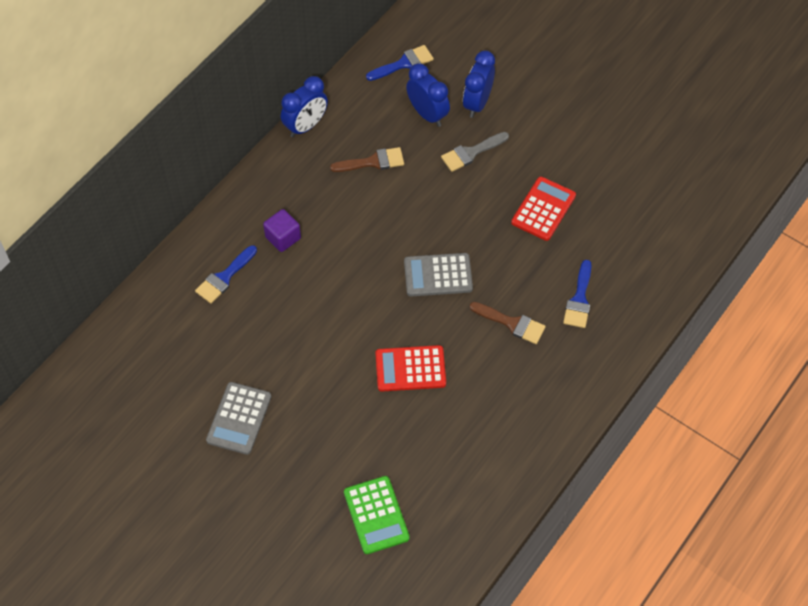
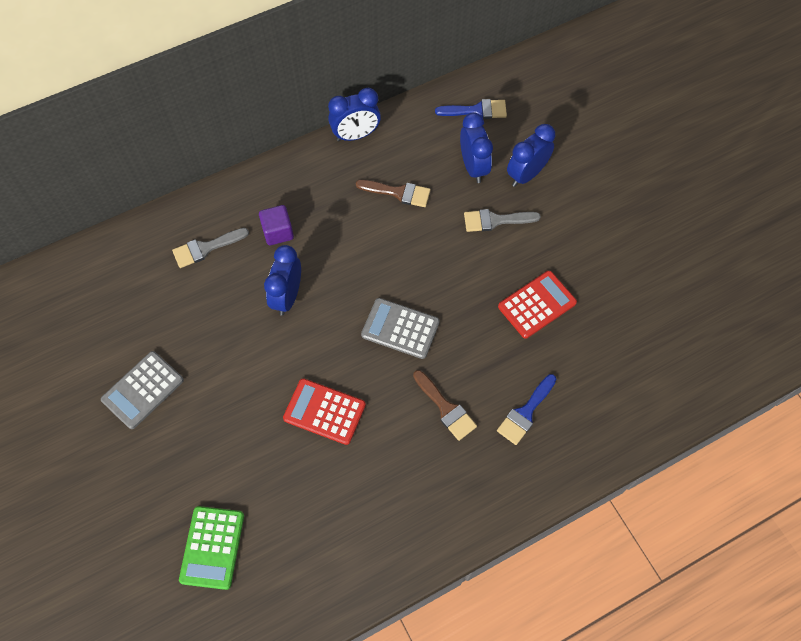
camera: 25 degrees right, 5 degrees up
(224, 277) = (206, 248): blue brush -> grey brush
(323, 288) = (287, 296): none -> blue clock

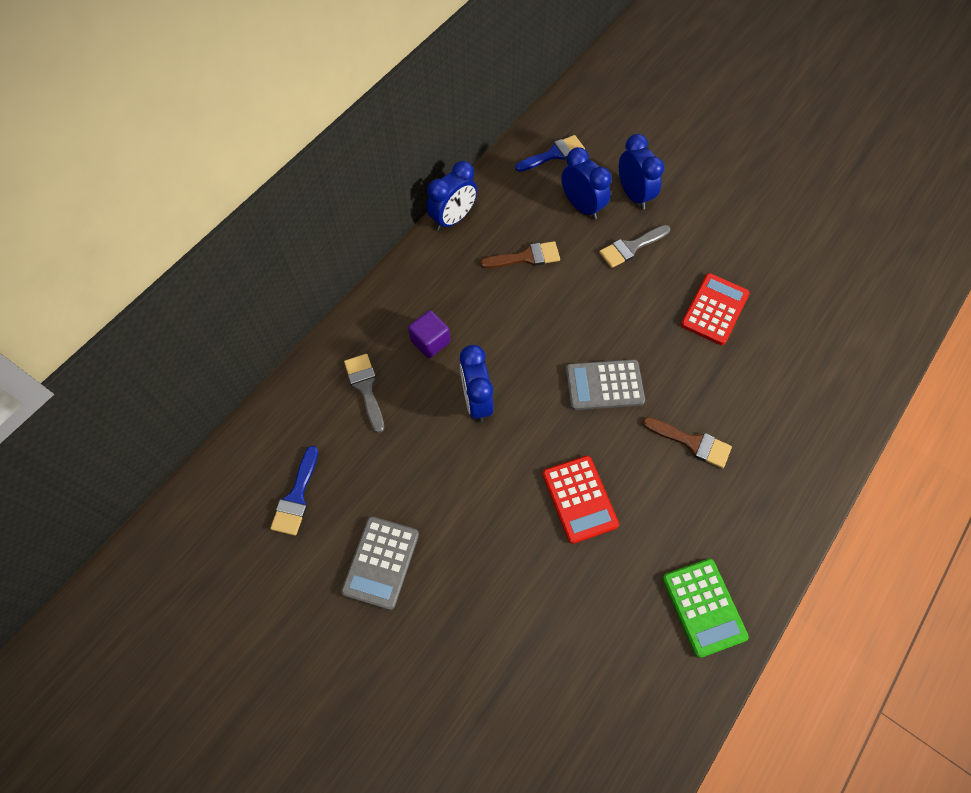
camera: 25 degrees left, 0 degrees up
(206, 248) = (365, 388): grey brush -> grey brush turned 120 degrees clockwise
(212, 547) = (548, 693): green calculator -> green calculator (704, 607)
(324, 412) = (579, 499): red calculator -> red calculator turned 105 degrees counterclockwise
(525, 412) = (765, 414): blue brush -> blue brush (296, 497)
(526, 174) = (633, 195): blue clock -> blue clock turned 135 degrees clockwise

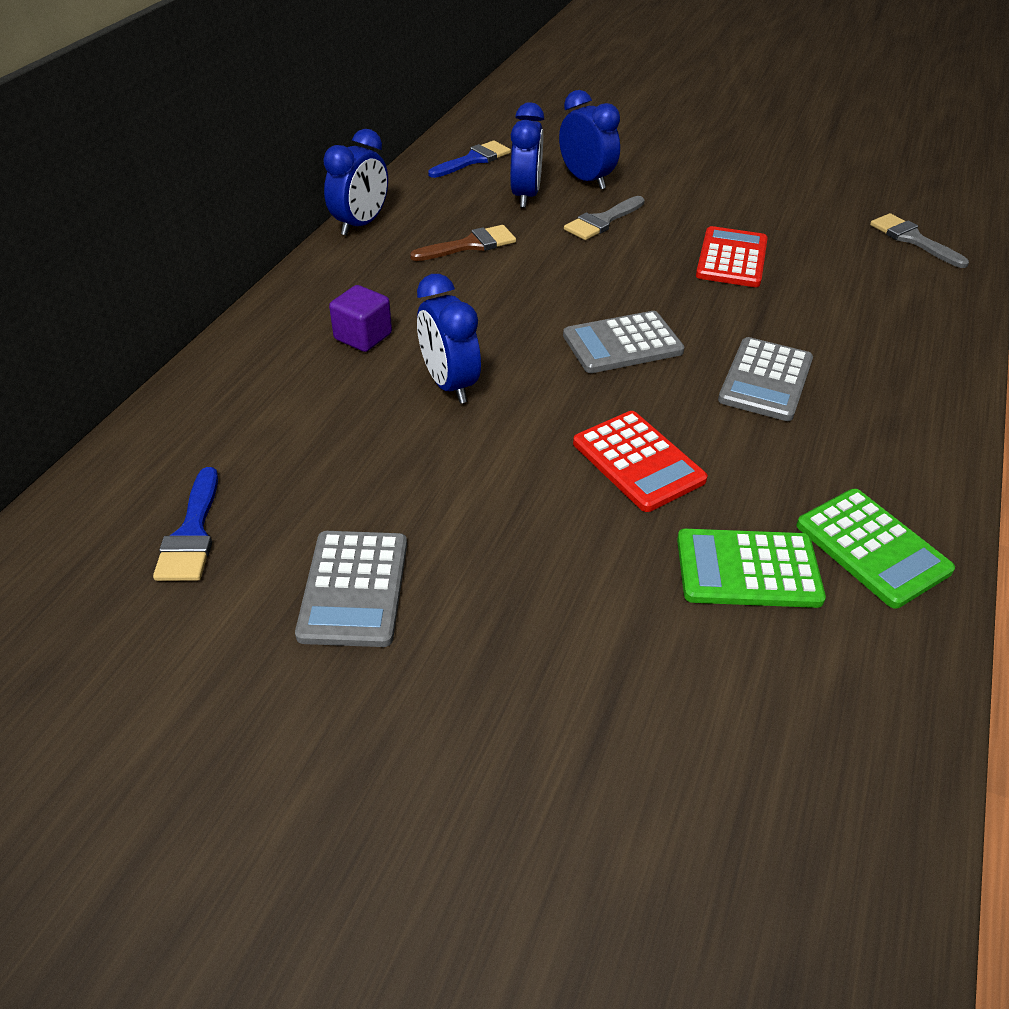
camera: 15 degrees left, 20 degrees down
(365, 388) = (278, 395): grey brush -> grey brush (912, 239)
(581, 206) = (525, 196): blue clock -> blue clock turned 60 degrees clockwise
(618, 605) = (748, 569): none -> green calculator
(692, 442) = (766, 380): brown brush -> grey calculator

